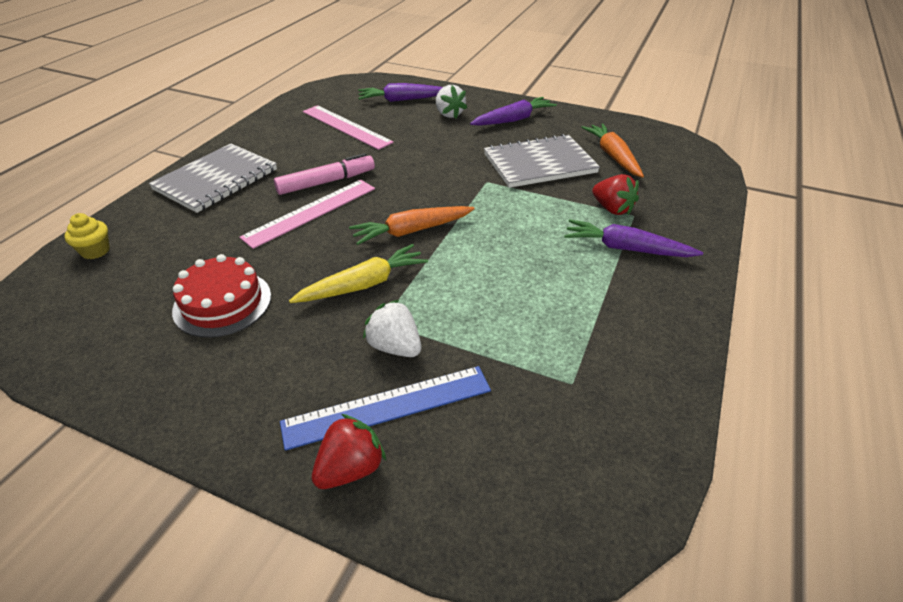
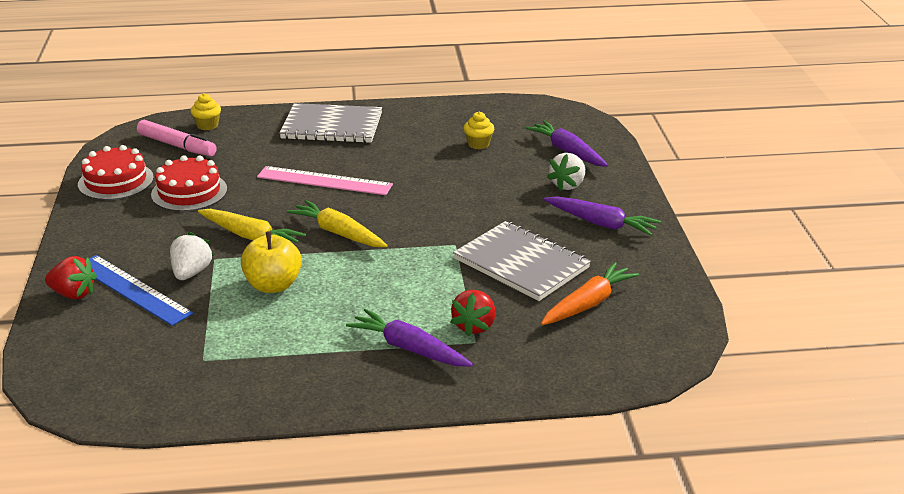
camera: 60 degrees right, 10 degrees down
(118, 357) = (116, 181): none -> red cake
(326, 182) = (374, 170): pink marker -> pink marker (177, 146)
(346, 126) = (478, 144): pink ruler -> yellow cupcake
(411, 231) = (338, 233): orange carrot -> yellow carrot
(468, 295) = (273, 285): none -> yellow apple
(626, 249) = (409, 348): purple carrot -> purple carrot turned 45 degrees counterclockwise

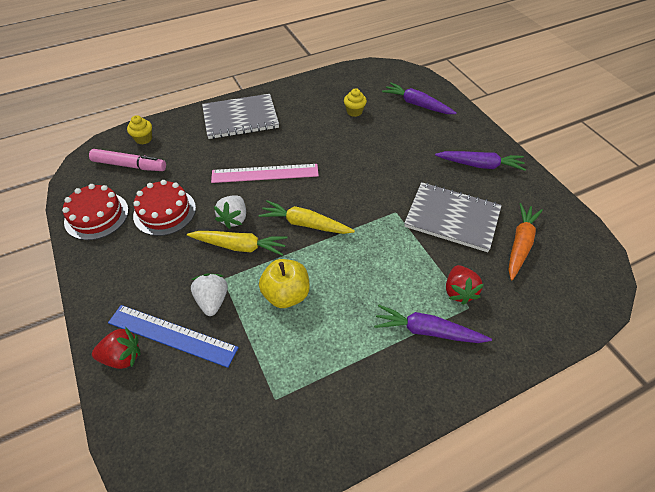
camera: 20 degrees left, 20 degrees up
(568, 185) = (436, 135): white strawberry -> white strawberry (234, 219)

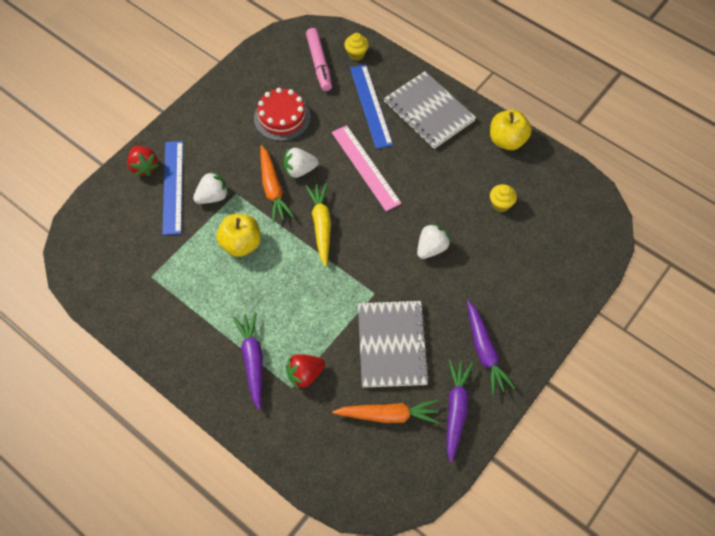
camera: 65 degrees right, 10 degrees up
(96, 215) = (254, 75): red cake -> none
(205, 148) = (371, 105): none -> blue ruler
(240, 246) = (273, 189): yellow carrot -> orange carrot
(300, 89) = (507, 140): none -> yellow apple
(371, 162) = (431, 248): none -> white strawberry
(417, 104) = (551, 259): purple carrot -> purple carrot (456, 410)

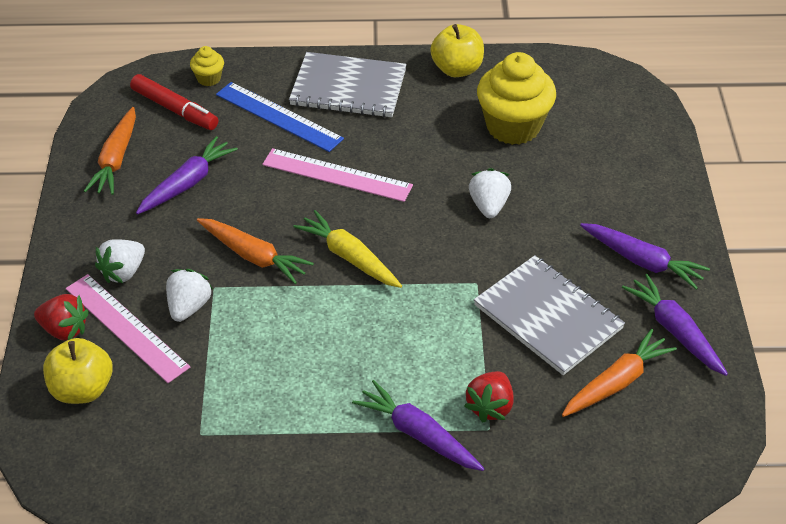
camera: 40 degrees left, 15 degrees down
(173, 187) = (126, 327): blue ruler -> pink ruler
(241, 244) = (276, 331): yellow apple -> yellow apple (82, 389)
(259, 77) = (116, 160): none -> orange carrot
(282, 117) = (187, 183): red cake -> purple carrot
(300, 170) = (265, 220): white strawberry -> white strawberry (123, 272)
(319, 63) = (175, 109): pink marker -> red marker
(500, 204) = (513, 127): yellow cupcake -> yellow cupcake, size x2.20

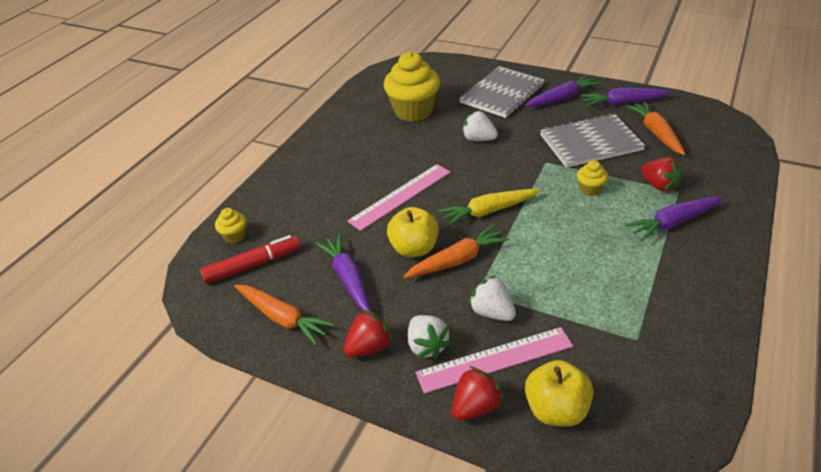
camera: 60 degrees left, 5 degrees down
(105, 232) = (369, 347): none -> red strawberry
(279, 116) = (314, 209): blue ruler -> none
(348, 87) = (314, 168): grey notebook -> grey notebook (502, 94)
(443, 339) = (590, 189): none -> yellow cupcake
(457, 69) = (340, 118): yellow apple -> yellow apple (414, 248)

